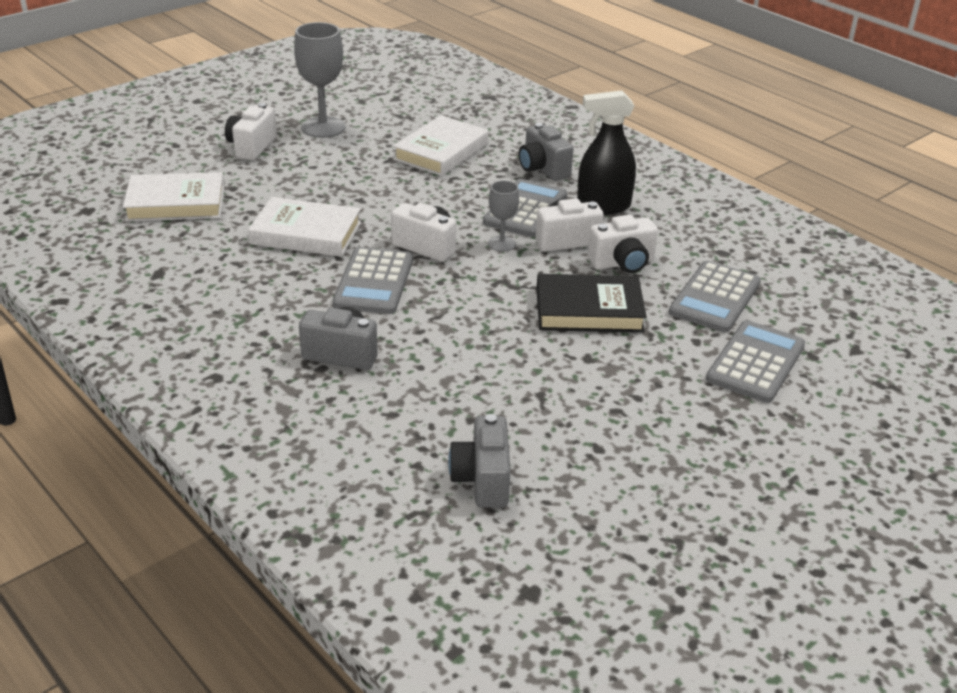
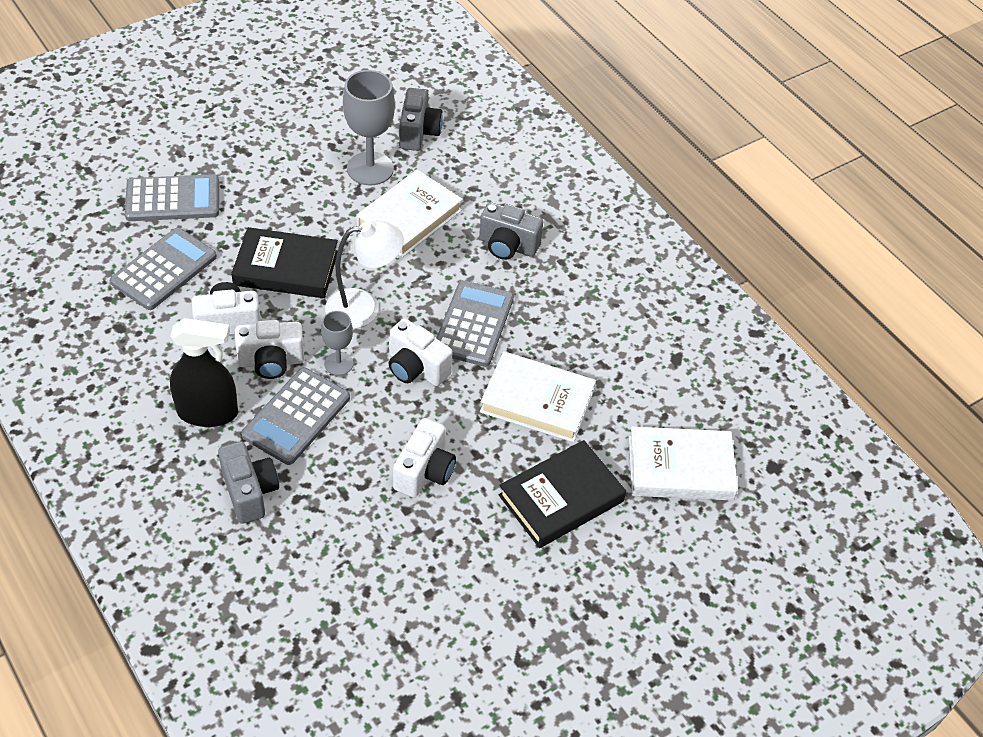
camera: 175 degrees left, 15 degrees up
(251, 147) = (607, 580): white camera -> white camera (424, 472)
(286, 181) = (561, 498): none -> black book
(323, 127) = (515, 623): grey goblet -> grey goblet (370, 169)
(441, 152) = (366, 544): white book -> white book (409, 218)
(492, 285) = (364, 307): none -> white lamp
(756, 362) = (173, 199): grey calculator -> grey calculator turned 135 degrees counterclockwise

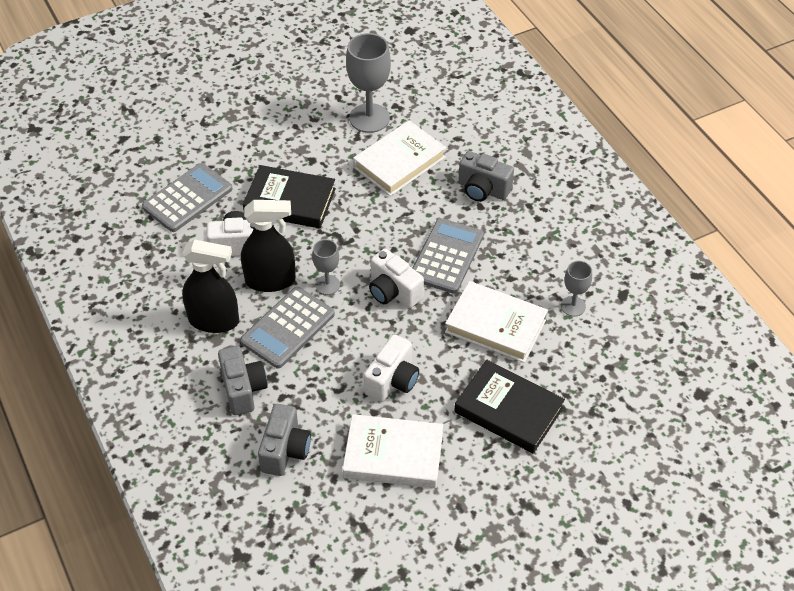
camera: 10 degrees right, 0 degrees up
(173, 199) = (199, 139): grey calculator -> none
(271, 362) = (271, 280): white camera -> black spray bottle
(364, 307) = (353, 237): white lamp -> none
(418, 133) = (414, 88): grey camera -> grey camera (285, 450)
(561, 498) = (508, 410): black book -> black book turned 60 degrees clockwise
(622, 374) = (573, 306): none -> grey goblet
(680, 468) = (616, 390): white book -> white book (393, 455)

